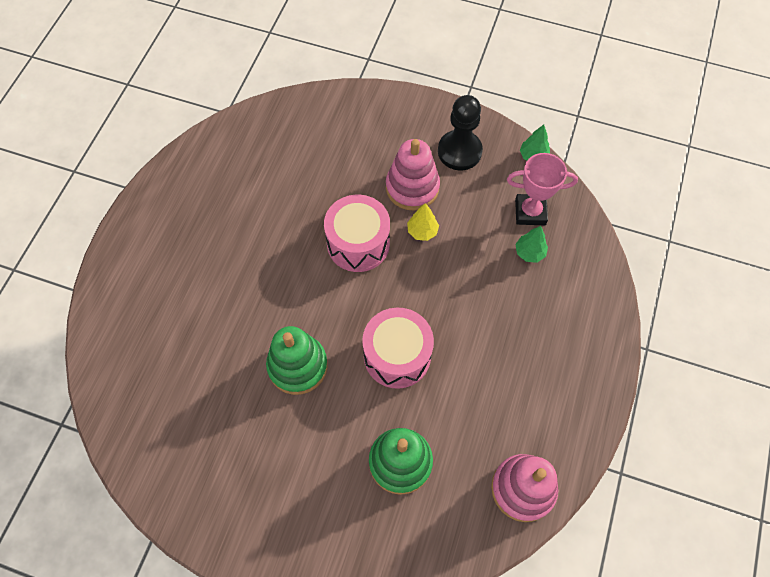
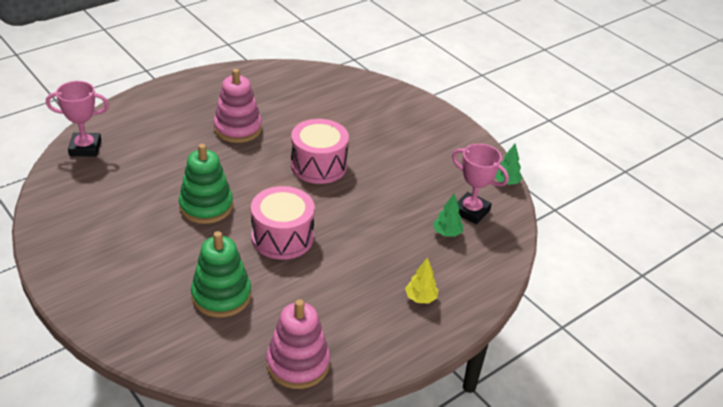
camera: 30 degrees right, 25 degrees down
(113, 372) = (85, 148): none -> pink trophy
(412, 187) = (391, 155): pink stacking toy -> pink stacking toy (238, 129)
(422, 231) = (373, 182): yellow tree -> yellow tree (420, 298)
(459, 151) = (448, 153): black pawn -> none

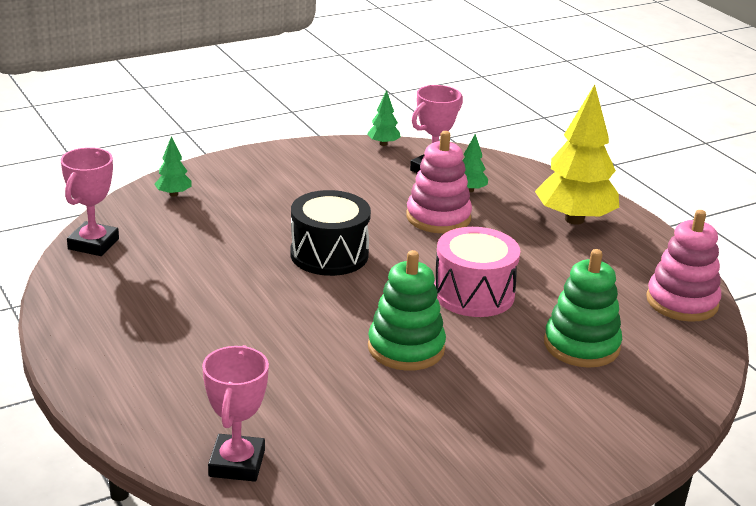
camera: 80 degrees left, 10 degrees down
(238, 129) = (224, 311): pink stacking toy -> pink stacking toy (438, 217)
(303, 73) = (93, 244): none -> pink trophy
(318, 165) = (329, 254): pink drum -> black drum
(378, 93) = (173, 194): none -> green tree
(420, 298) = (574, 219): yellow tree -> yellow tree, size x2.26

